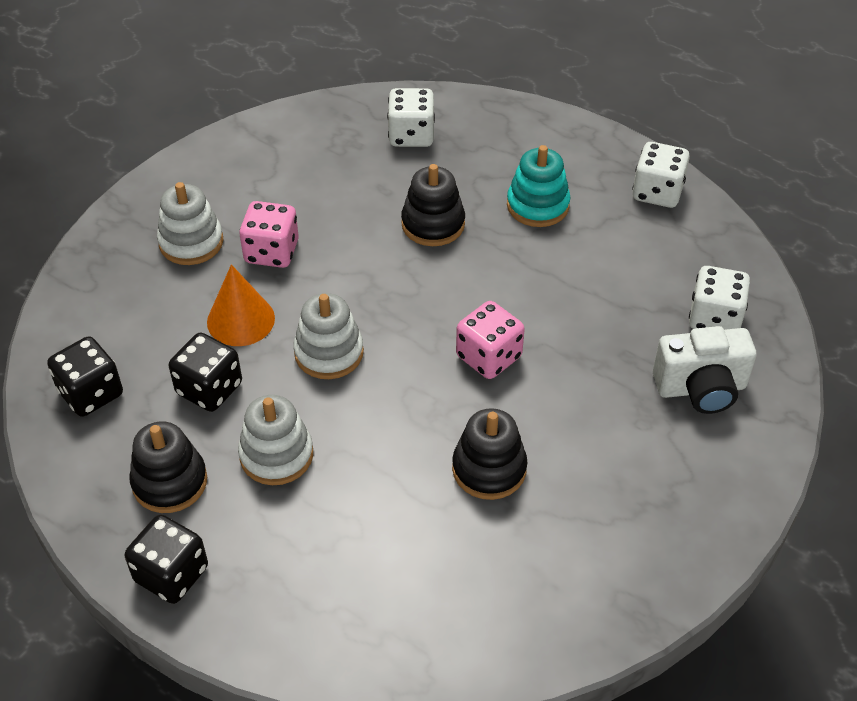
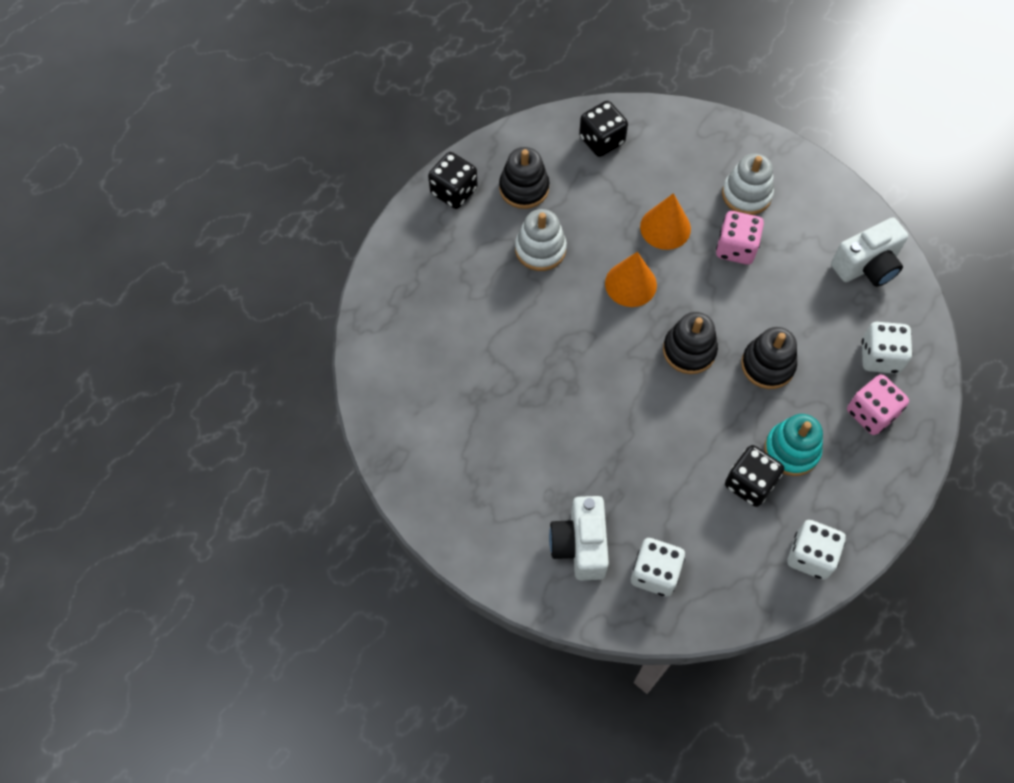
camera: 95 degrees right, 15 degrees up
(209, 389) = (601, 209): black dice -> black dice (750, 483)
(295, 142) = (866, 266): none -> white camera
(329, 353) = (630, 284): white stacking toy -> orange cone
(489, 357) = (621, 392): pink dice -> pink dice (871, 413)
(489, 469) = (516, 381): black stacking toy -> black stacking toy (689, 350)

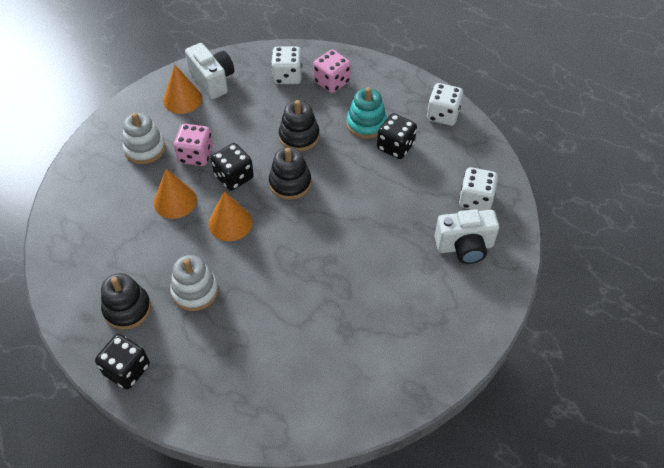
camera: 95 degrees left, 10 degrees down
(601, 140) = (79, 250): black dice -> black dice (234, 177)
(831, 232) = (182, 99): none -> orange cone

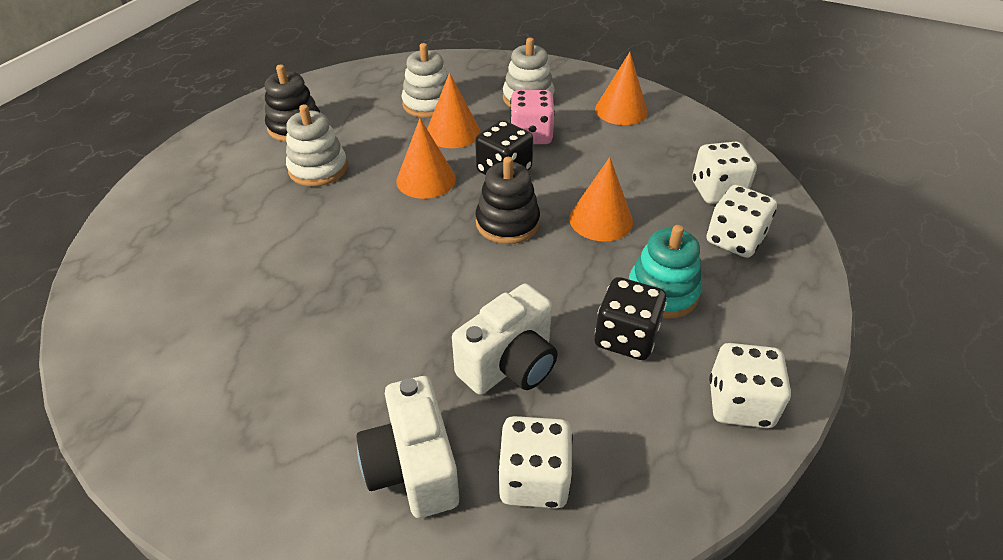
camera: 80 degrees right, 10 degrees down
(127, 369) = (216, 140): black dice -> none
(128, 213) = (428, 104): none -> white stacking toy
(213, 81) = (667, 128): white camera -> white camera (509, 365)
(299, 136) = (601, 220): black stacking toy -> orange cone
(332, 82) = (734, 240): pink dice -> white dice

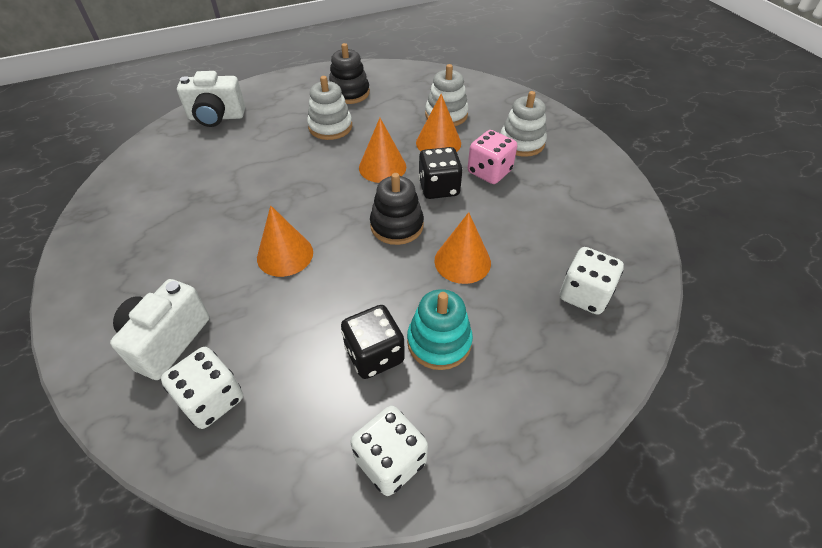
camera: 40 degrees right, 5 degrees up
(509, 365) = (285, 319): white camera -> white camera (216, 117)
(621, 110) = (584, 187): orange cone -> orange cone (285, 255)
(734, 240) = (547, 341): white dice -> none

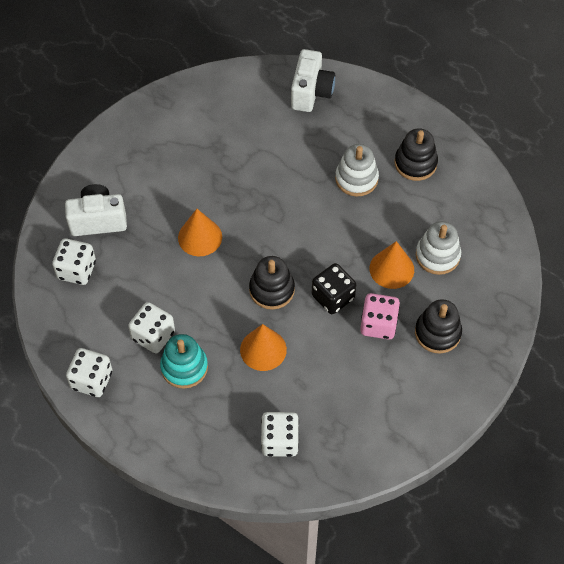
camera: 60 degrees right, 10 degrees up
(216, 117) = (311, 92): white camera -> white camera turned 135 degrees counterclockwise
(374, 355) = (153, 336): black dice -> white dice
(382, 167) = (331, 245): orange cone -> none
(521, 143) = (437, 333): white stacking toy -> black stacking toy

